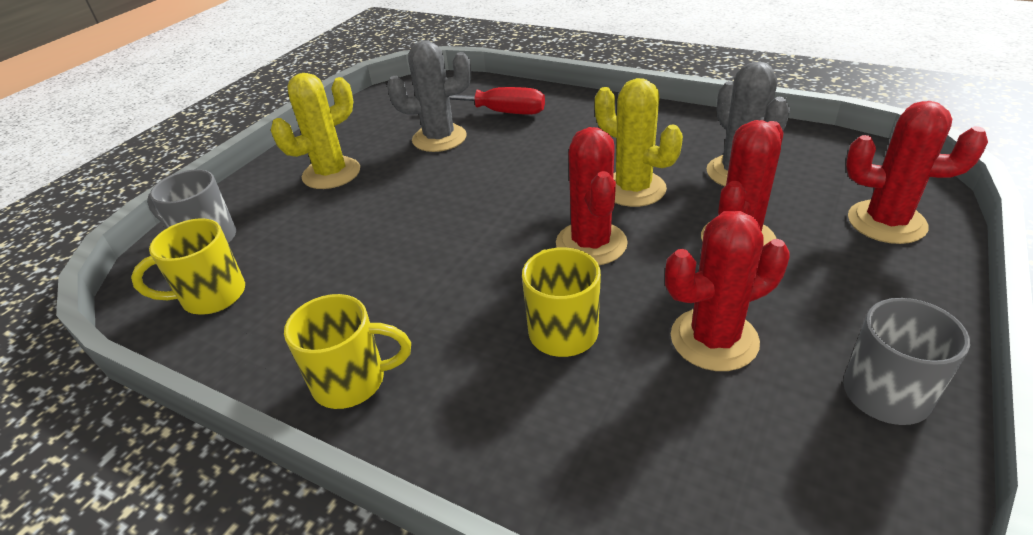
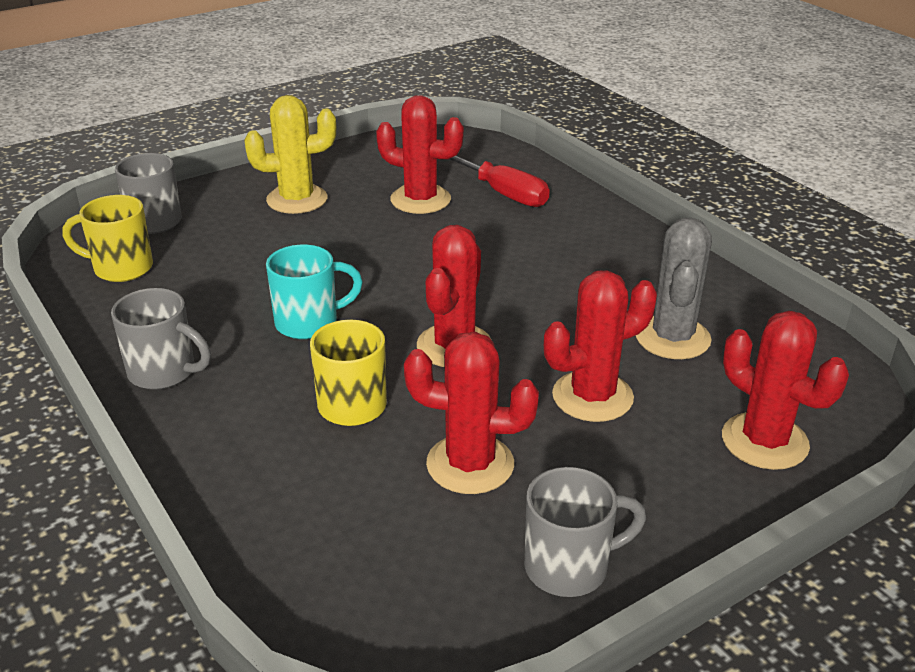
camera: 25 degrees right, 5 degrees down
(352, 381) = (164, 372): yellow mug -> grey mug
(439, 138) = (420, 200): grey cactus -> red cactus
(448, 274) = (309, 322): none -> turquoise mug
(633, 189) = (548, 313): yellow cactus -> none

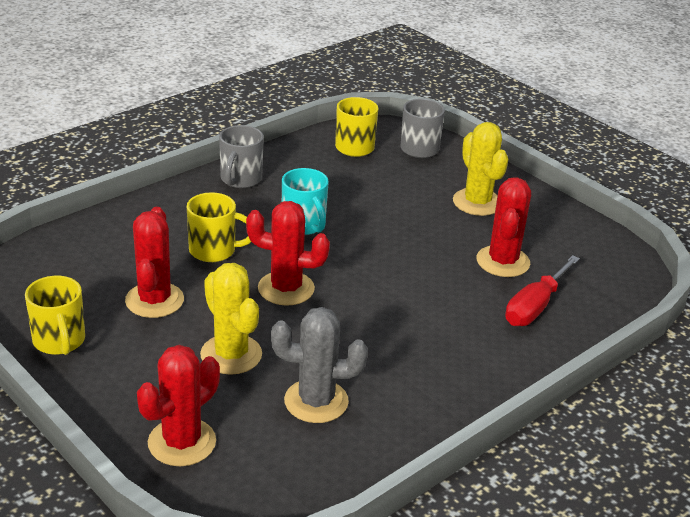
camera: 80 degrees right, 0 degrees up
(570, 567) = (59, 341): grey mug -> yellow mug
(592, 396) = (231, 355): red cactus -> yellow cactus

